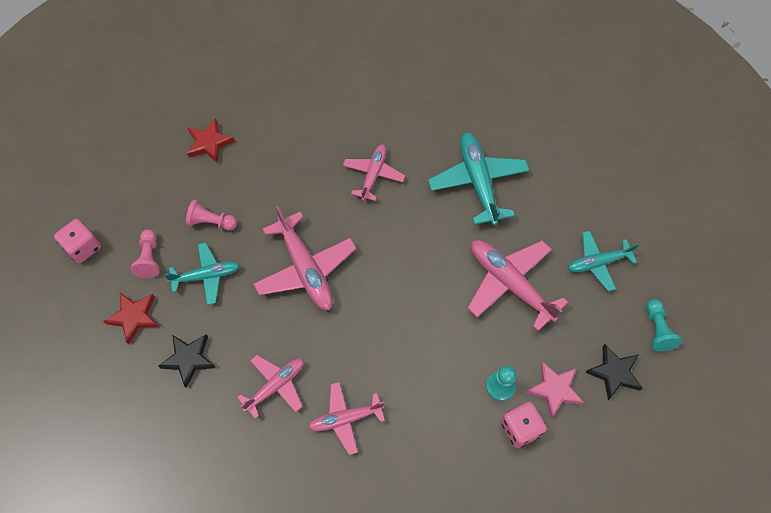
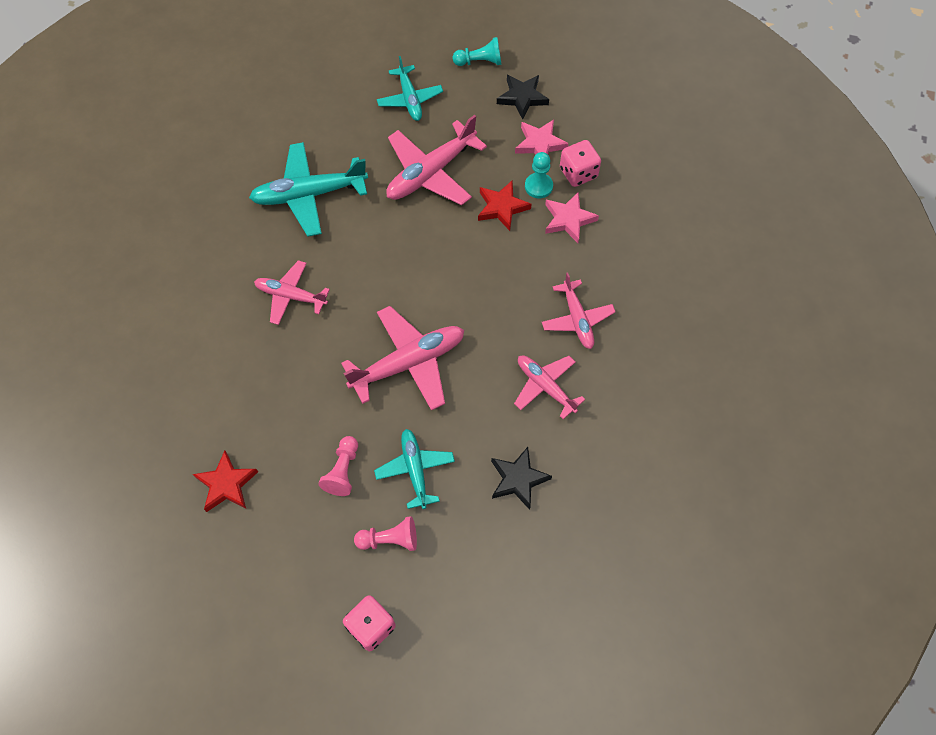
camera: 90 degrees left, 0 degrees up
(134, 317) = (467, 548): red star -> red star (502, 207)
(461, 415) = (568, 219): none -> pink star

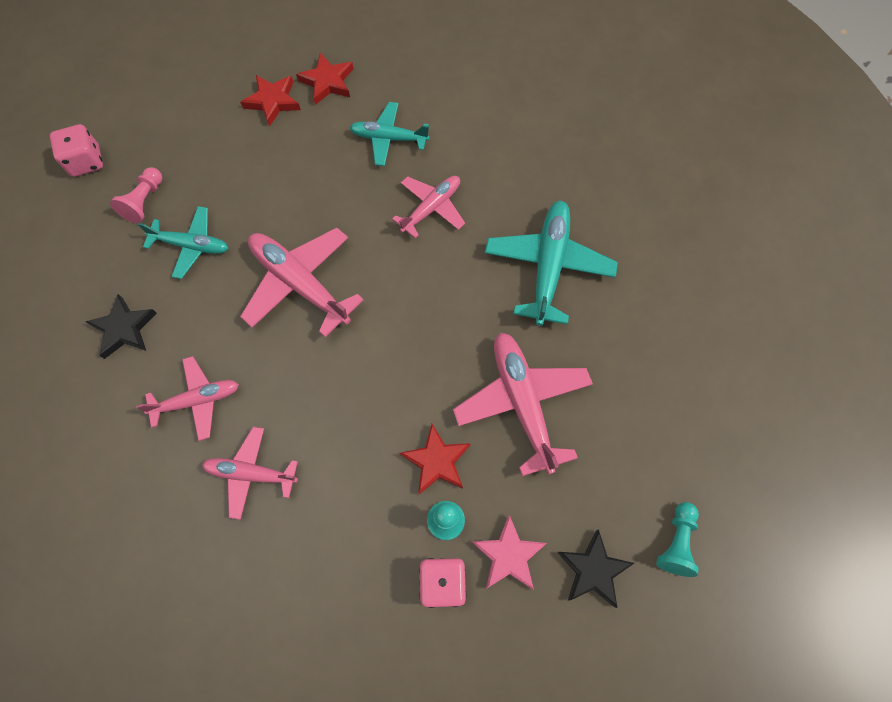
camera: 115 degrees right, 5 degrees up
(183, 445) = (327, 82): none -> red star
(343, 471) = (228, 188): pink pawn -> none
(409, 363) = (299, 283): pink plane -> pink plane turned 135 degrees clockwise
(410, 99) = (644, 425): turquoise plane -> turquoise plane (388, 138)
(568, 219) = (381, 533): pink star -> none

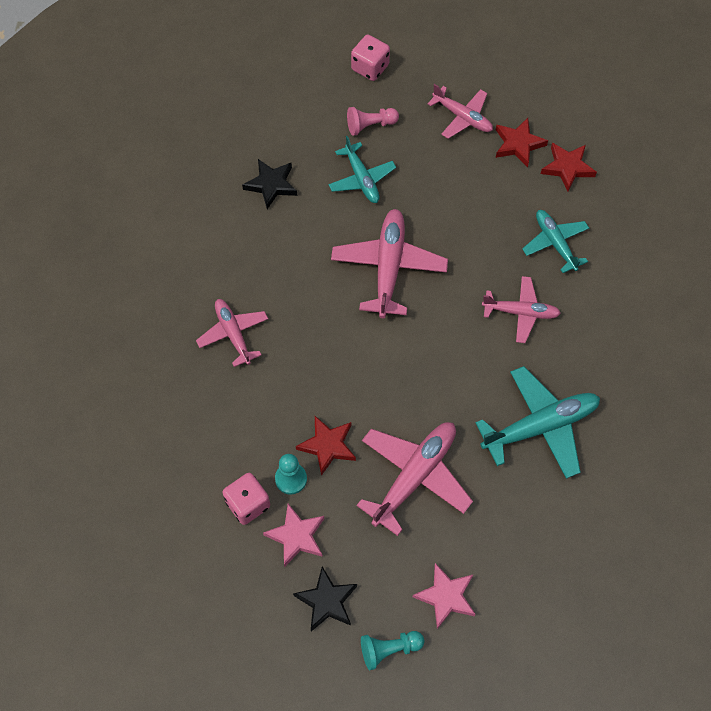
camera: 55 degrees right, 5 degrees down
(197, 400) = (257, 265): pink plane -> pink plane (463, 117)
(655, 454) = (446, 596): none -> pink star

